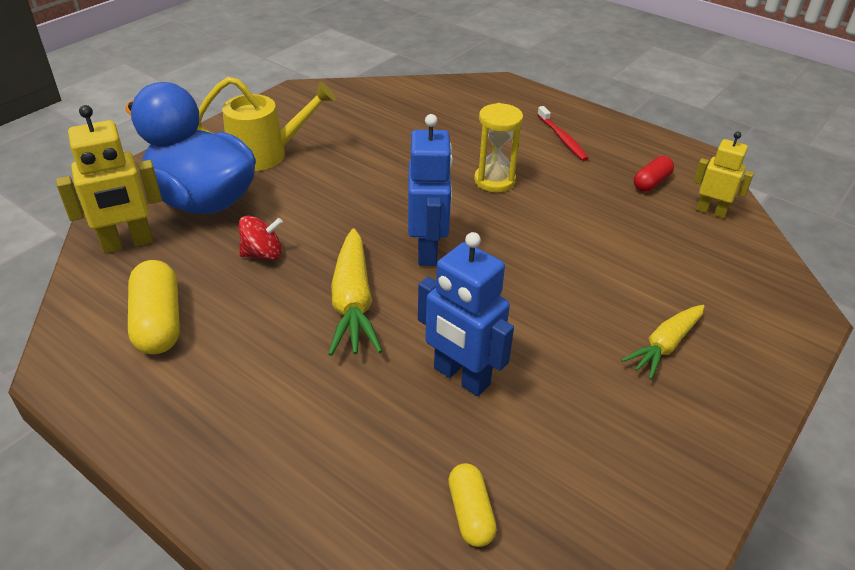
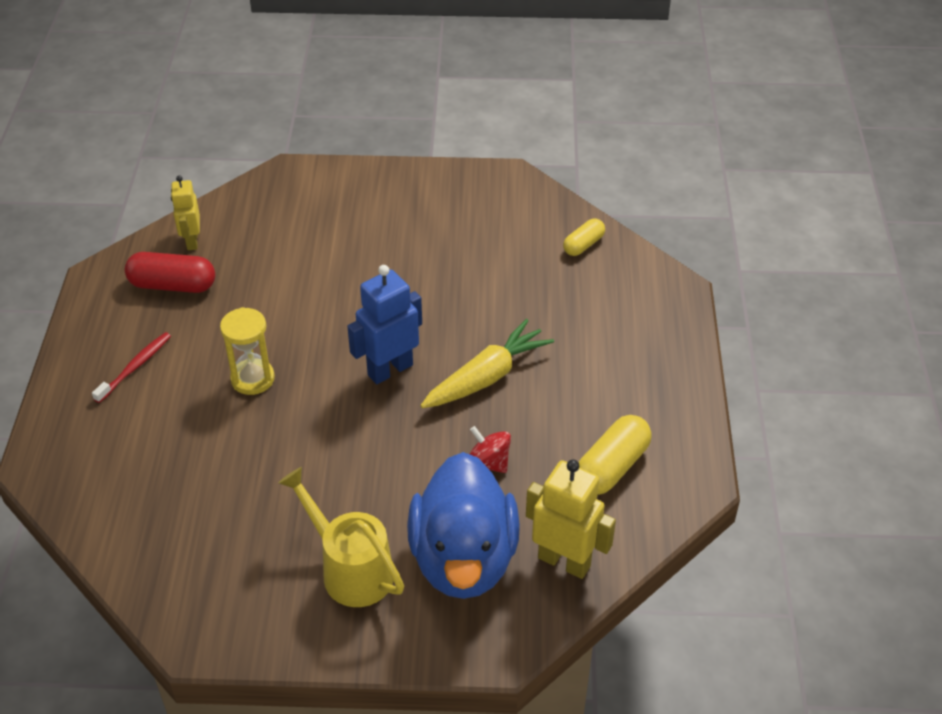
camera: 125 degrees left, 5 degrees up
(461, 377) = (498, 291): blue robot -> none
(651, 183) = (173, 285): red capsule -> red capsule, size x1.64
(665, 346) = (380, 219): yellow carrot -> none

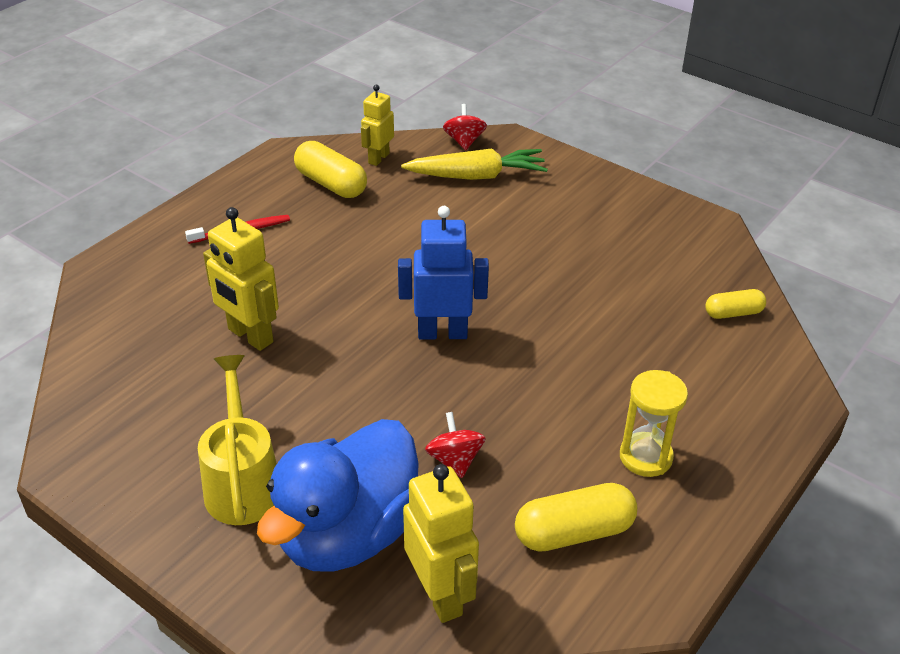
camera: 35 degrees right, 5 degrees down
(173, 285) = (331, 184): red capsule -> yellow capsule
(238, 454) = (250, 336): none -> yellow robot
(252, 191) = (464, 141): none -> red spinning top
(252, 379) = (321, 283): yellow hourglass -> yellow hourglass (645, 457)
(486, 377) = (525, 383): yellow carrot -> yellow carrot (476, 176)

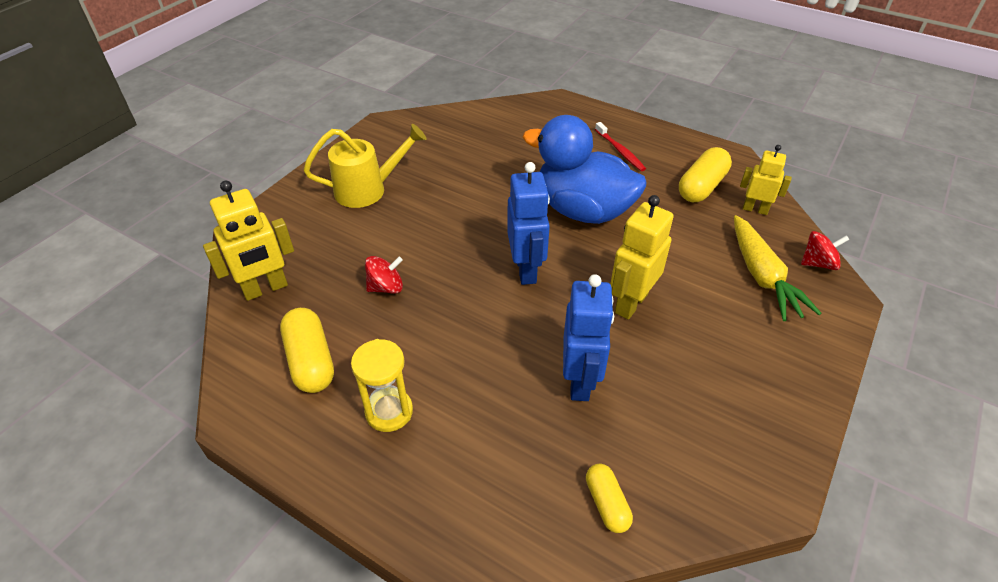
camera: 85 degrees right, 5 degrees up
(250, 336) = (503, 172): yellow robot -> yellow robot (630, 303)
(348, 534) = (322, 240): blue duck -> blue duck (582, 210)
(604, 311) = (580, 381): none -> blue robot

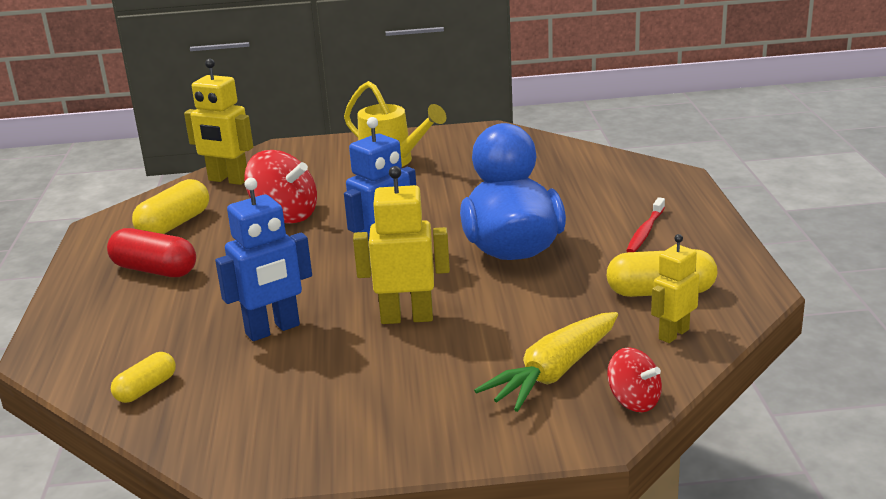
camera: 55 degrees right, 20 degrees down
(386, 287) = (285, 215): red spinning top -> red spinning top, size x1.72
(389, 411) = (155, 270): yellow hourglass -> red capsule
(755, 209) = (673, 334): yellow robot -> yellow robot turned 120 degrees counterclockwise

